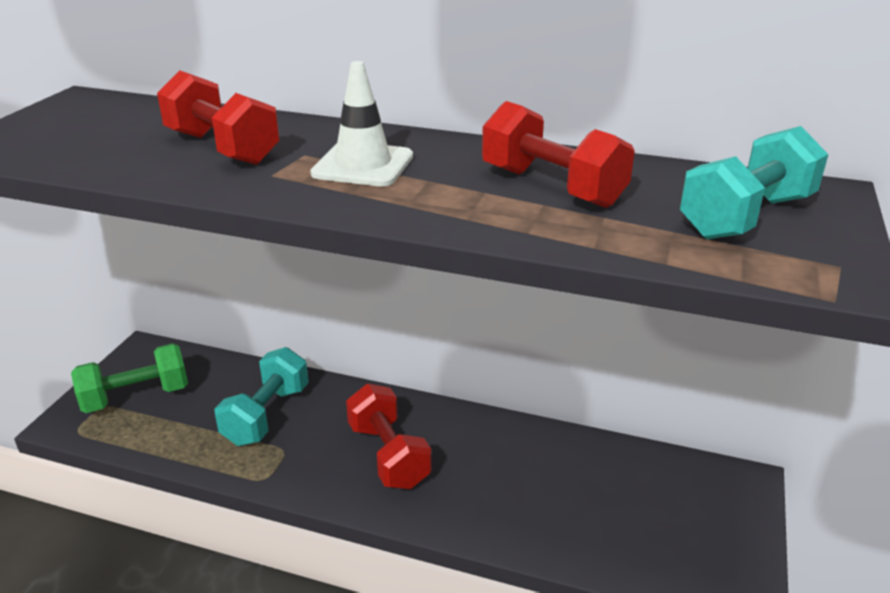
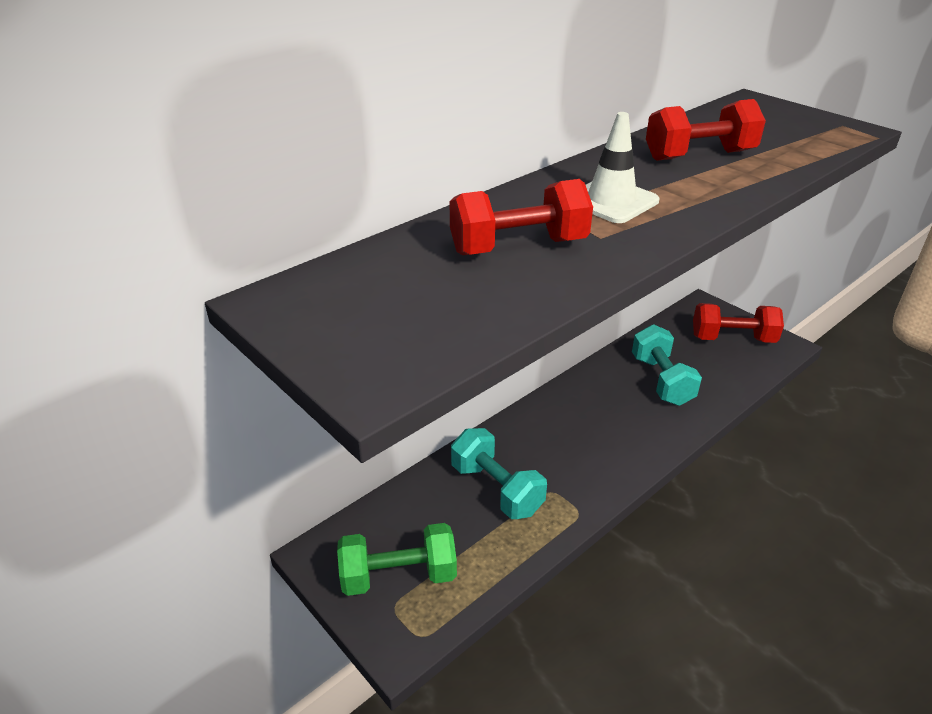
camera: 60 degrees left, 5 degrees up
(136, 397) = (398, 576): green dumbbell -> green dumbbell turned 75 degrees clockwise
(388, 455) = (593, 435): red dumbbell -> red dumbbell (732, 339)
(746, 217) = (775, 124): turquoise dumbbell -> turquoise dumbbell (661, 380)

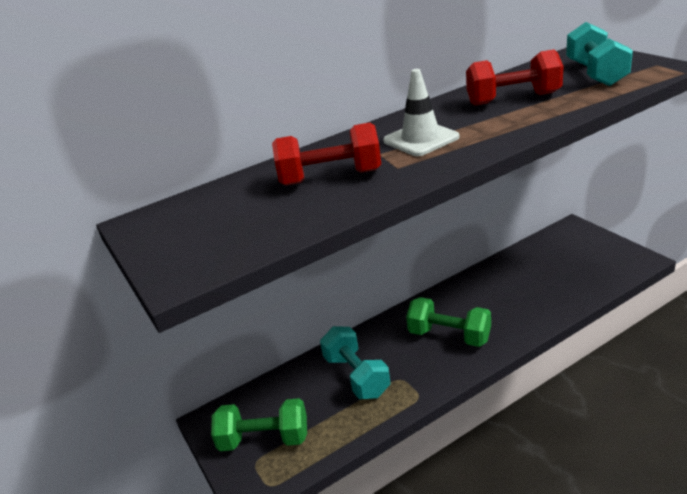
camera: 15 degrees right, 5 degrees down
(596, 436) = (449, 336): none -> green dumbbell
(661, 380) = (518, 290): turquoise dumbbell -> turquoise dumbbell (595, 73)
(732, 339) = (591, 255): red dumbbell -> none

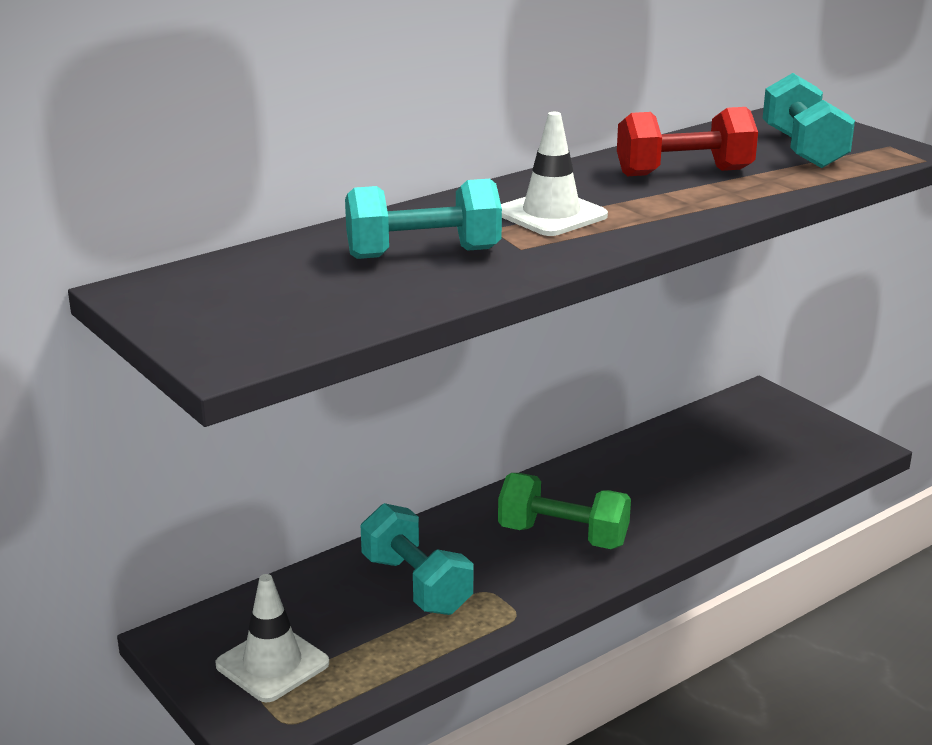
camera: 10 degrees left, 5 degrees down
(264, 439) = (272, 664): green dumbbell -> white traffic cone
(330, 177) = (423, 253): red dumbbell -> turquoise dumbbell

